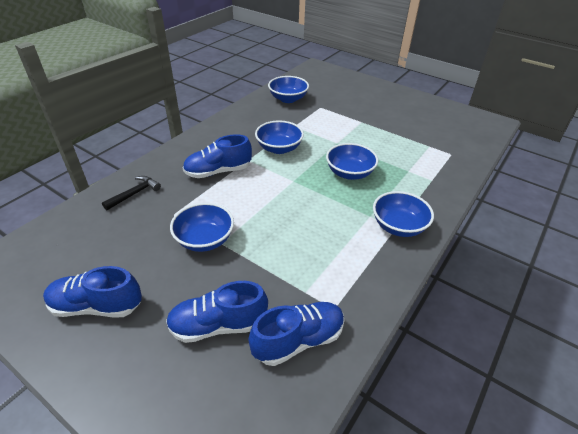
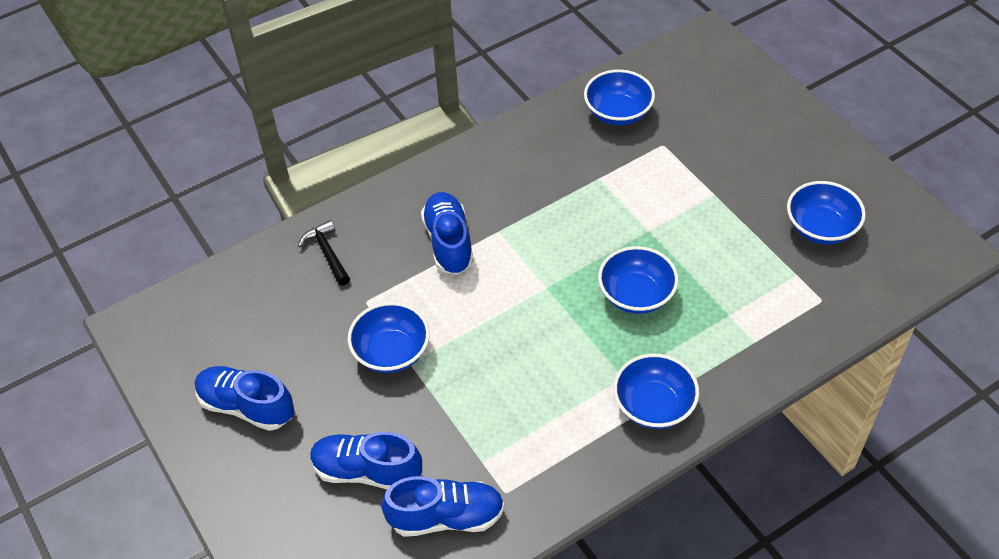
camera: 25 degrees right, 10 degrees up
(134, 194) = (327, 253): black hammer -> black hammer turned 90 degrees counterclockwise
(218, 171) = (448, 242): blue shoe -> blue shoe turned 75 degrees clockwise
(279, 148) = (554, 220): blue bowl -> blue bowl (820, 228)

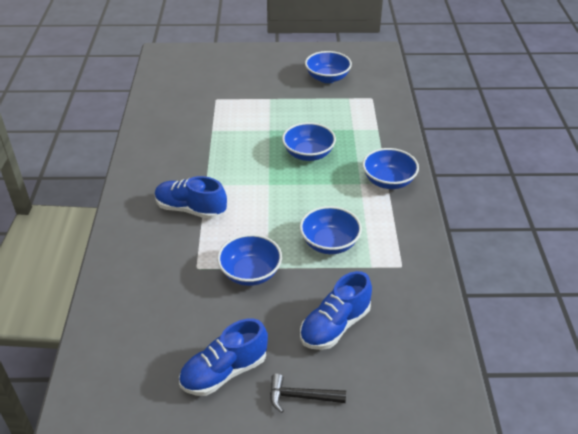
camera: 60 degrees left, 10 degrees down
(327, 253) = (135, 270): black hammer -> black hammer (301, 396)
(446, 517) = (400, 301): blue shoe -> none
(618, 113) = (173, 103): blue bowl -> blue bowl (329, 243)

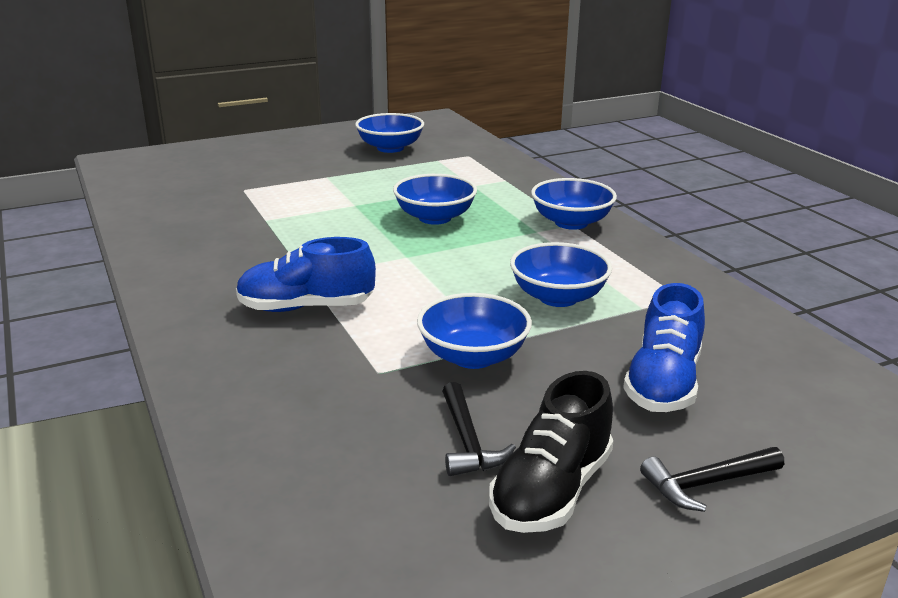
camera: 25 degrees left, 15 degrees down
(207, 328) = (467, 441): none -> black hammer
(224, 372) = (551, 491): blue shoe -> black shoe

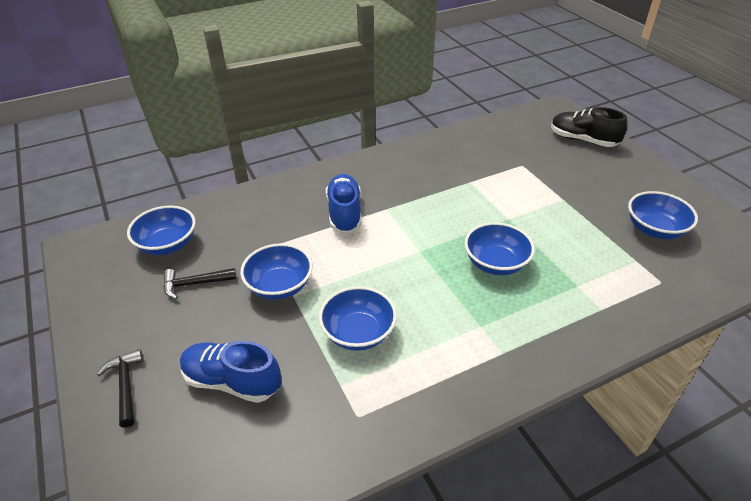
camera: 90 degrees right, 15 degrees up
(551, 491) = (144, 315): black shoe -> black shoe (583, 140)
(571, 222) = (507, 353): blue bowl -> blue bowl (167, 244)

